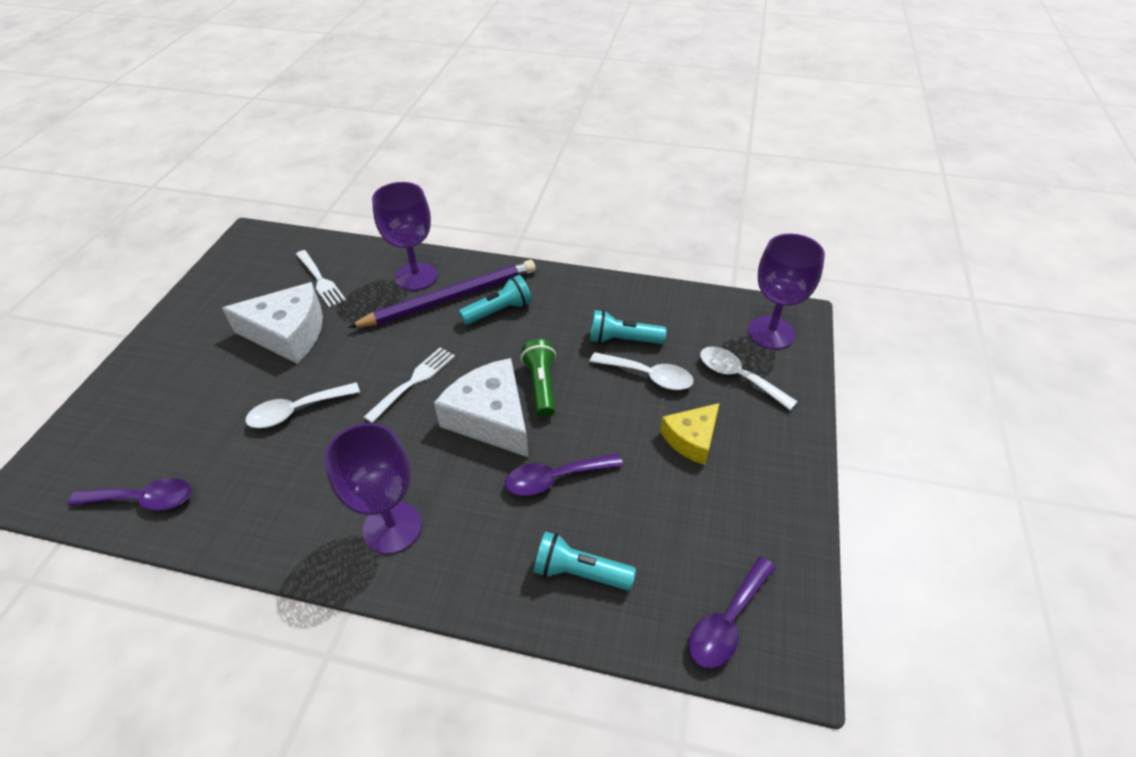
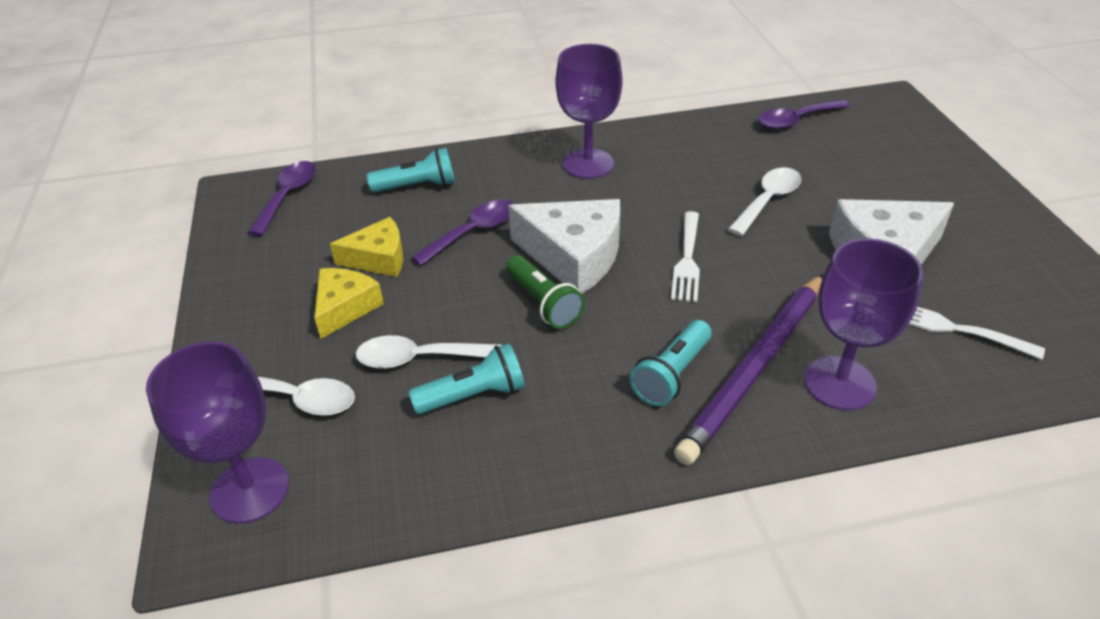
camera: 155 degrees right, 5 degrees down
(650, 482) = (378, 258): none -> yellow cheese

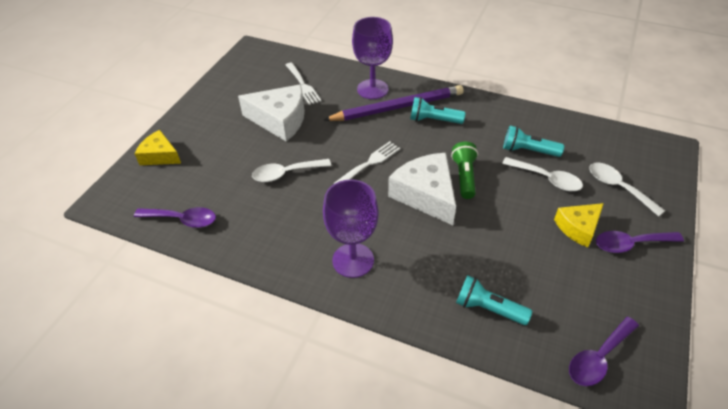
camera: 145 degrees left, 5 degrees up
(250, 490) = (647, 158): purple goblet -> none
(378, 258) = (545, 254): yellow cheese -> yellow cheese (160, 156)
(473, 232) = (472, 242): purple spoon -> purple spoon (631, 244)
(672, 374) = (434, 120): turquoise flashlight -> turquoise flashlight turned 150 degrees counterclockwise

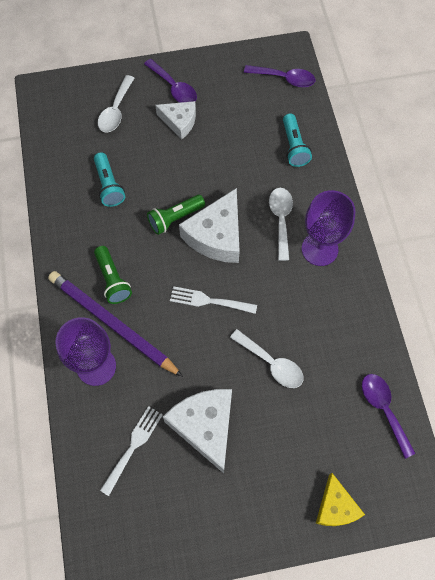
camera: 125 degrees left, 20 degrees up
(434, 120) = (112, 280): turquoise flashlight -> green flashlight
(546, 179) = (137, 160): white spoon -> white spoon (281, 220)
(578, 228) = (179, 122): yellow cheese -> white cheese

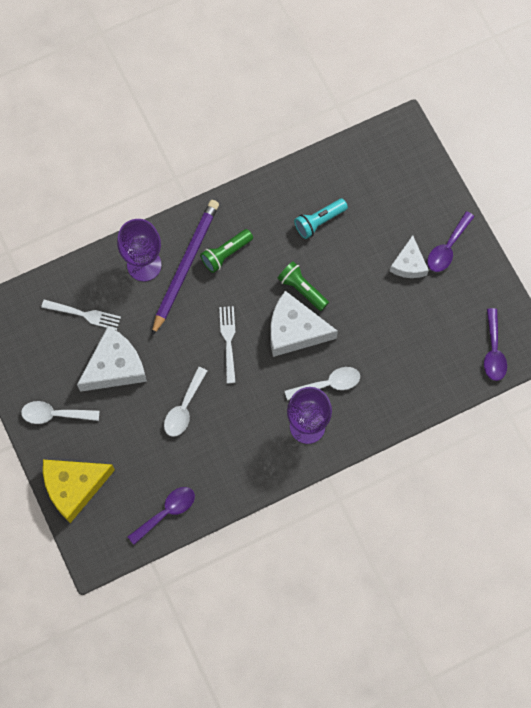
camera: 75 degrees right, 5 degrees up
(116, 110) = (403, 202): white spoon -> white spoon (55, 414)
(294, 146) = (414, 378): turquoise flashlight -> none
(335, 506) = (74, 487): yellow cheese -> yellow cheese, size x1.63

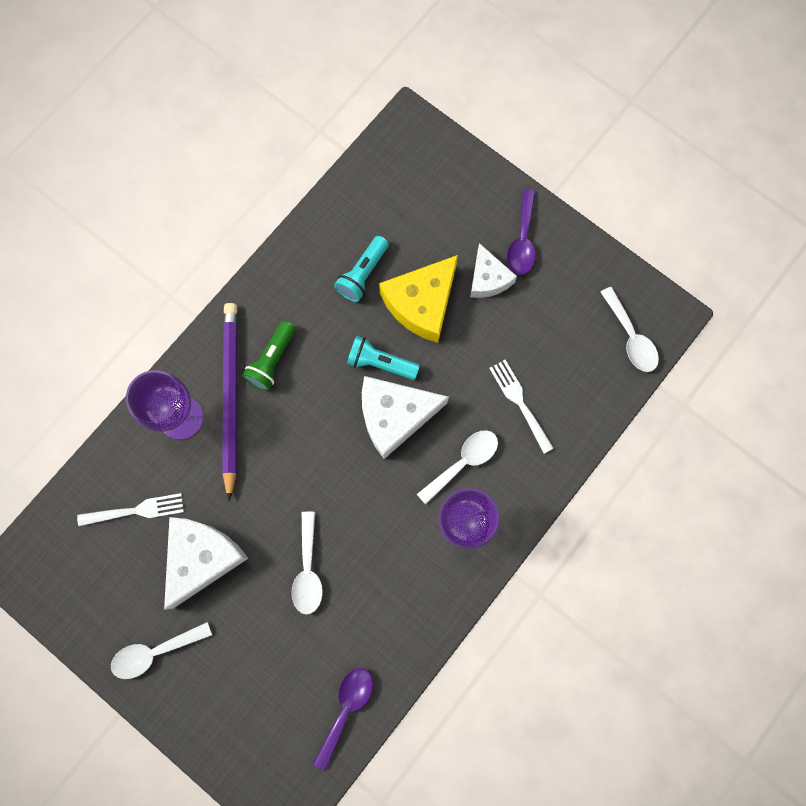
camera: 25 degrees left, 5 degrees up
(74, 487) = (220, 732): yellow cheese -> yellow cheese (422, 303)
(228, 341) = (323, 464): white fork -> white fork (520, 402)
(302, 289) = (380, 363): green flashlight -> turquoise flashlight
(493, 351) = (630, 337): purple spoon -> white spoon

